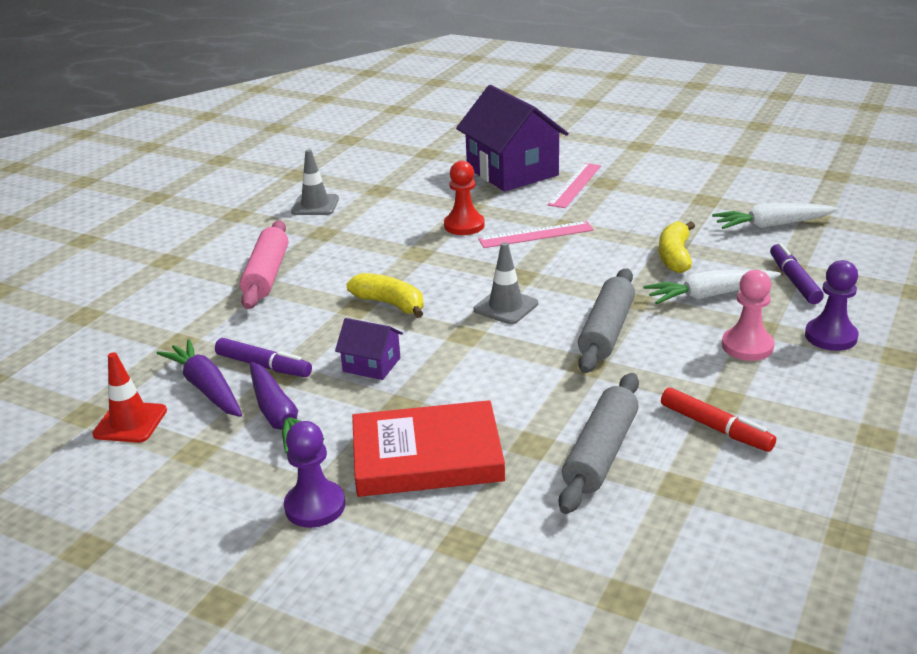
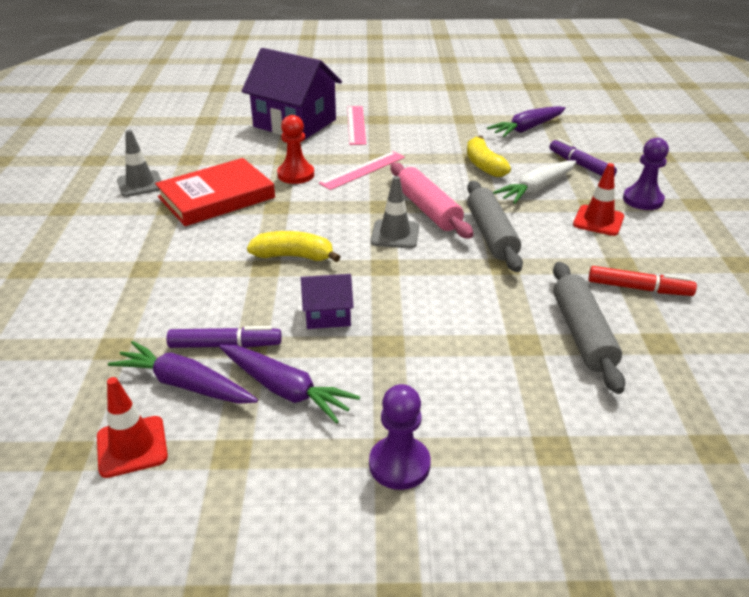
camera: 30 degrees left, 5 degrees up
(267, 275) = (149, 258): pink rolling pin -> pink rolling pin (428, 210)
(427, 456) = (453, 382): red book -> red book (216, 197)
(747, 346) = (598, 221): pink pawn -> red traffic cone
(772, 225) = (527, 128): white carrot -> purple carrot

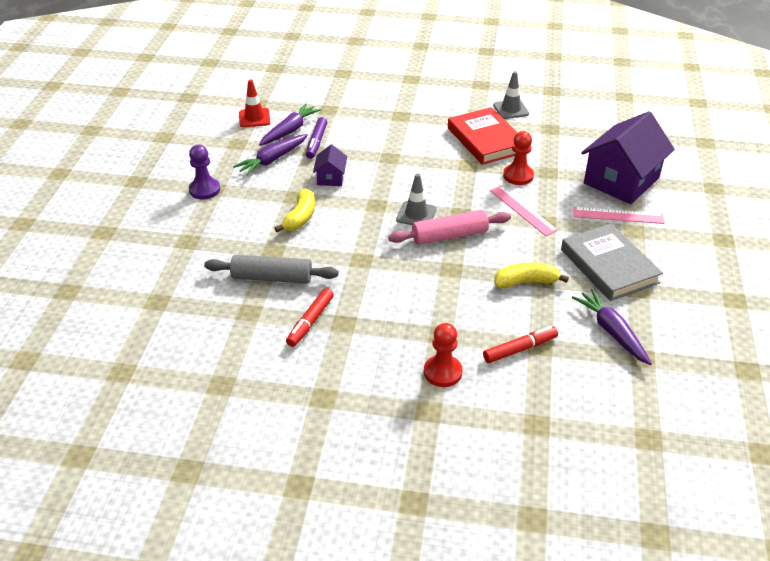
camera: 100 degrees right, 5 degrees up
(293, 256) = (399, 169): yellow banana -> yellow banana (300, 217)
(438, 129) = (609, 266): none -> grey book
(491, 234) = (404, 262): grey rolling pin -> none
(536, 189) = (475, 305): white carrot -> none
(580, 165) = (520, 349): purple marker -> red marker
(598, 221) = (412, 329): red traffic cone -> none
(643, 200) = (442, 372): purple pawn -> red pawn

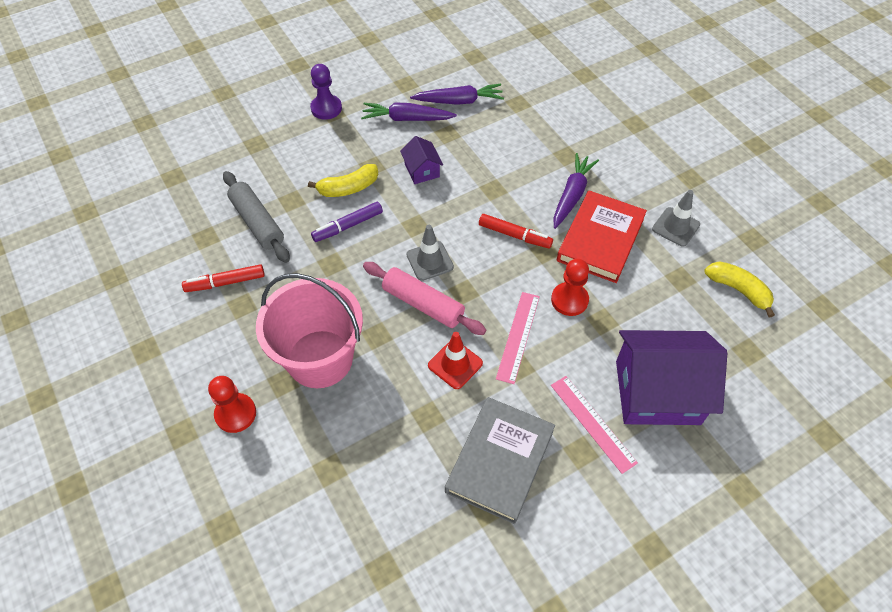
camera: 50 degrees right, 15 degrees up
(254, 118) = (451, 69): red traffic cone -> red traffic cone (455, 364)
(316, 142) = (461, 128): purple marker -> purple marker (348, 226)
(331, 178) = (422, 170): purple house -> purple house turned 75 degrees counterclockwise
(441, 306) = (320, 359): none -> pink bucket
(520, 349) = (311, 455): red marker -> red marker (514, 235)
(526, 282) = (410, 404): yellow banana -> yellow banana (738, 290)
(611, 332) = (399, 520): purple carrot -> purple carrot (572, 195)

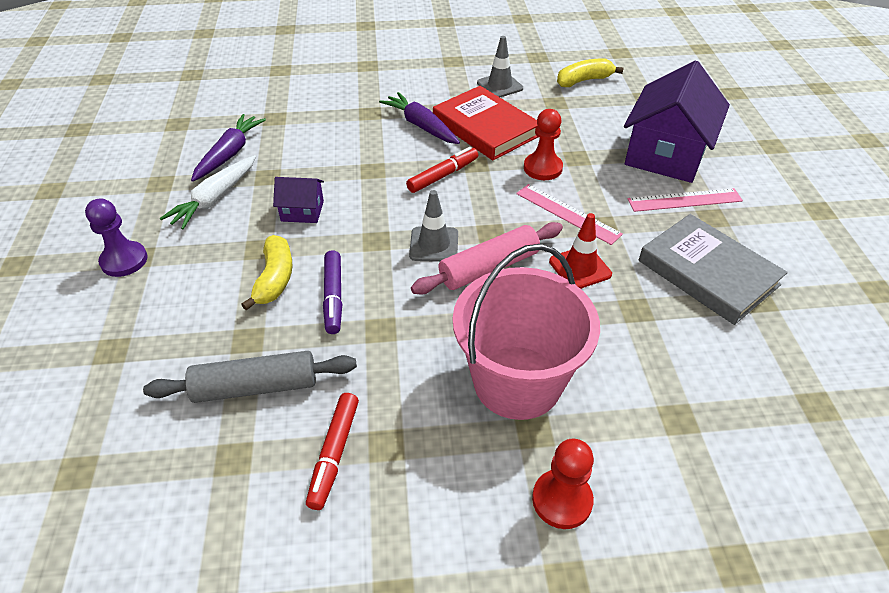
camera: 65 degrees left, 10 degrees down
(407, 119) = (215, 199): purple carrot -> white carrot

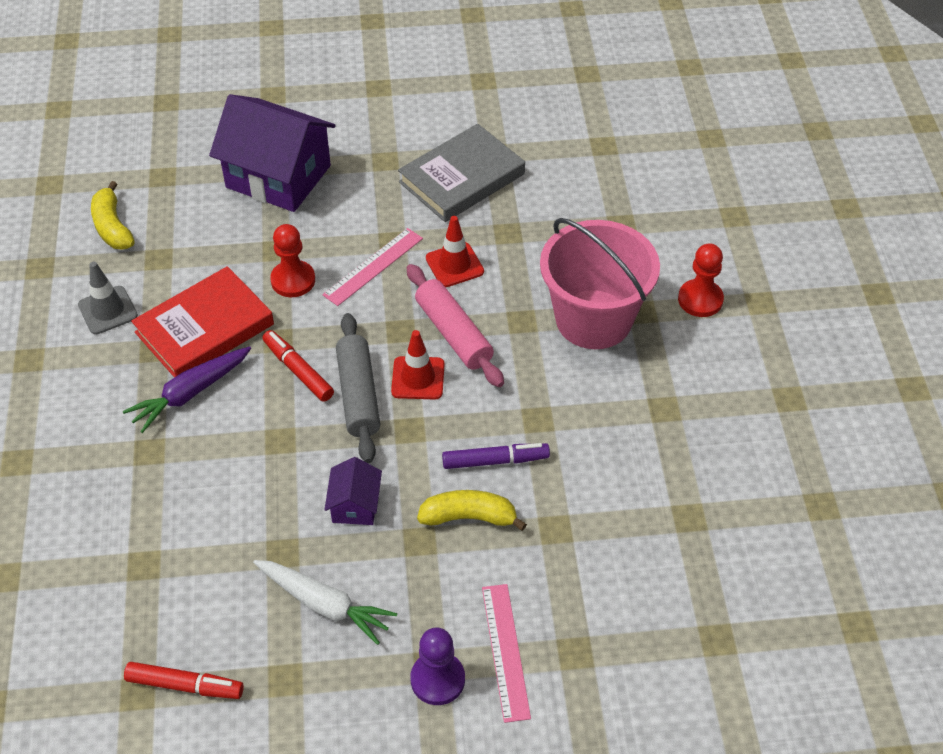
camera: 90 degrees left, 5 degrees up
(230, 154) = (226, 606): purple carrot -> none
(255, 387) = (613, 512): grey rolling pin -> grey rolling pin (358, 395)
(334, 454) = (677, 443): red marker -> red marker (185, 685)
(434, 244) = (418, 378): grey traffic cone -> red traffic cone
(684, 200) = (357, 175): pink ruler -> pink ruler (505, 651)

